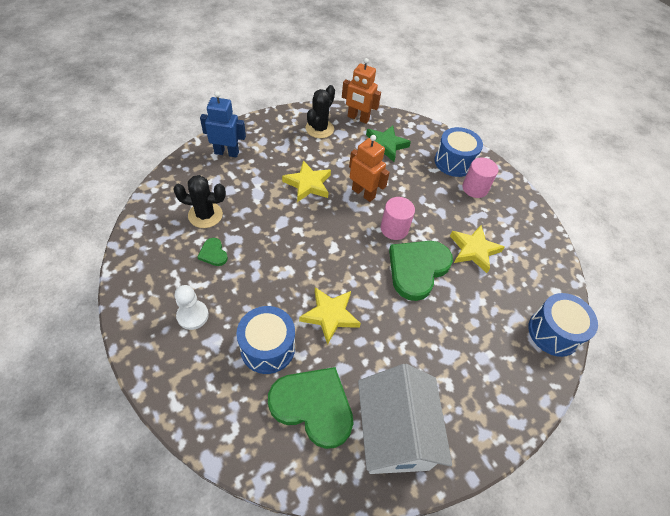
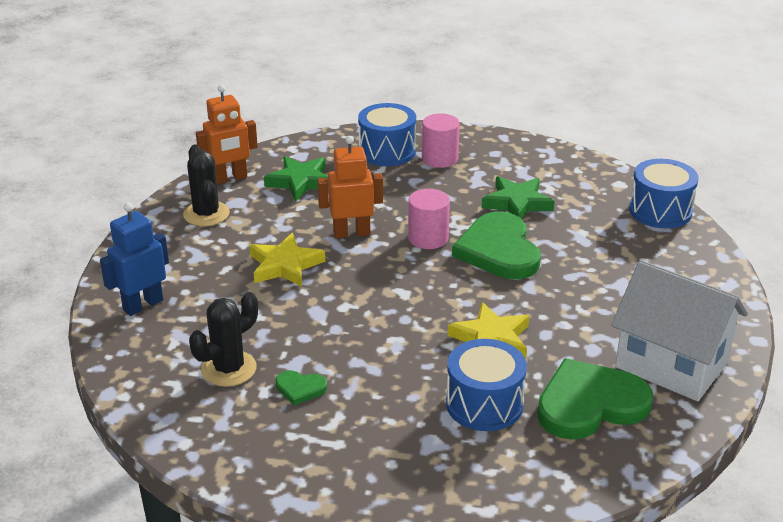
camera: 45 degrees left, 20 degrees down
(192, 315) = (376, 445): white pawn -> none
(474, 250) = (517, 203): yellow star -> green star

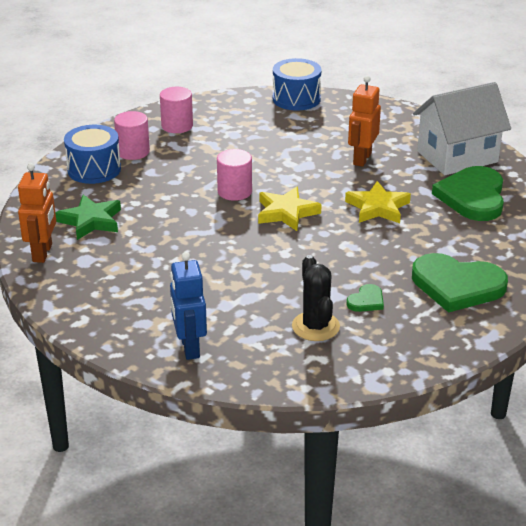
camera: 60 degrees left, 0 degrees up
(206, 214) = (86, 280): black cactus -> none
(285, 265) = (205, 263): yellow star -> yellow star (286, 212)
(351, 233) = (192, 221): orange robot -> orange robot (362, 159)
(484, 404) = (443, 233): blue drum -> none
(498, 250) = (280, 170): green heart -> green heart (457, 286)
(515, 163) = (177, 126): none -> pink cylinder
(517, 203) = (229, 143): green star -> none

